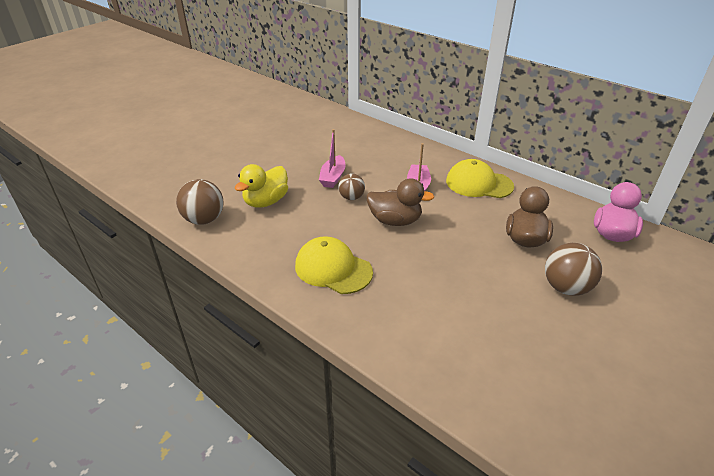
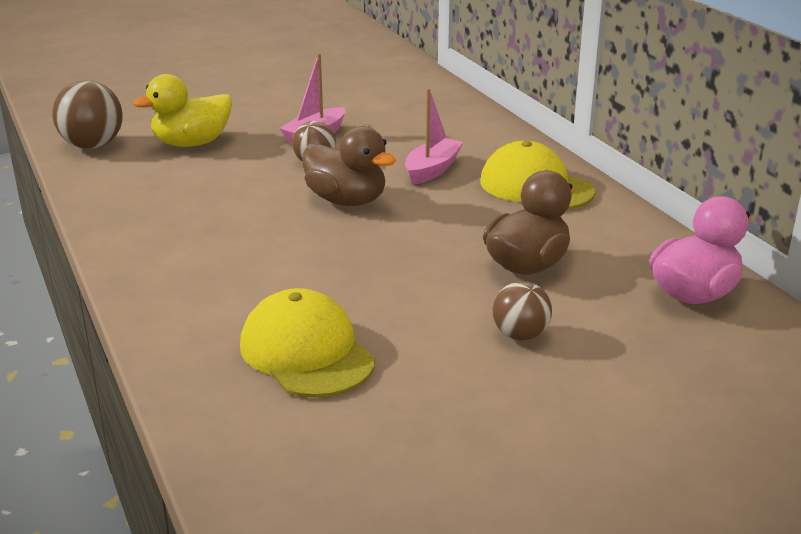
camera: 25 degrees right, 10 degrees down
(333, 269) = (195, 231): yellow cap -> yellow cap (306, 352)
(566, 287) = (520, 335): brown ball -> brown ball, size x0.63

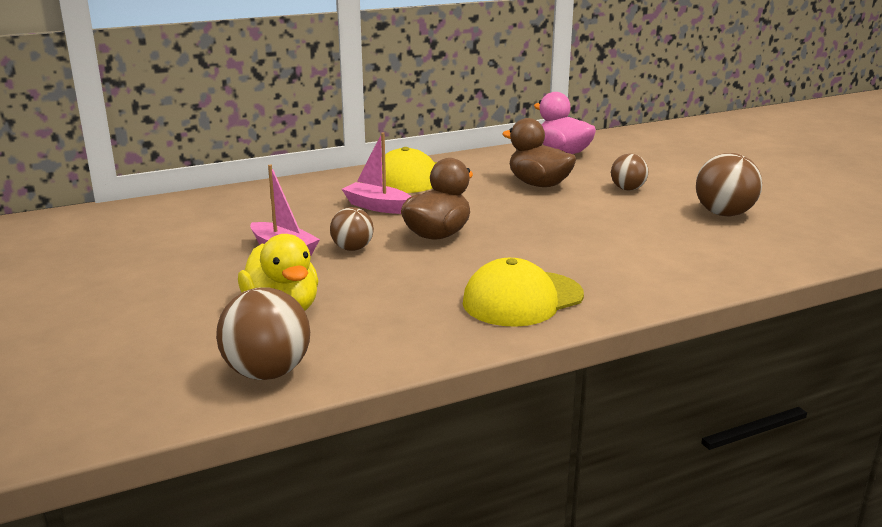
camera: 90 degrees left, 5 degrees down
(306, 352) = (679, 241): yellow cap -> yellow cap (522, 299)
(414, 411) = (724, 214): none -> brown ball

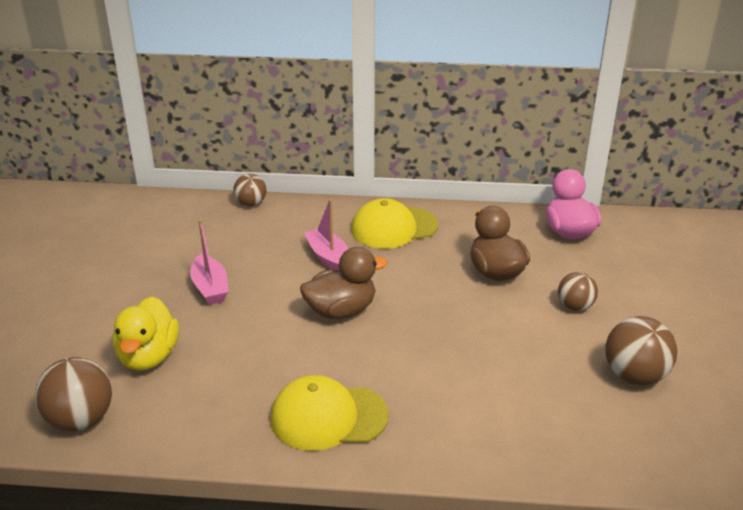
camera: 30 degrees right, 10 degrees up
(352, 248) = (260, 304): brown ball -> brown ball (251, 203)

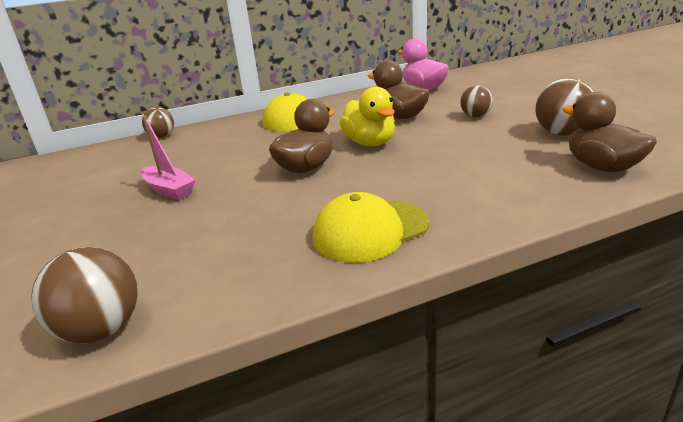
camera: 25 degrees left, 5 degrees down
(148, 357) = (144, 253): yellow duck -> yellow duck (370, 143)
(328, 257) = (261, 145): pink boat -> none
(615, 443) = (602, 167): none -> brown duck

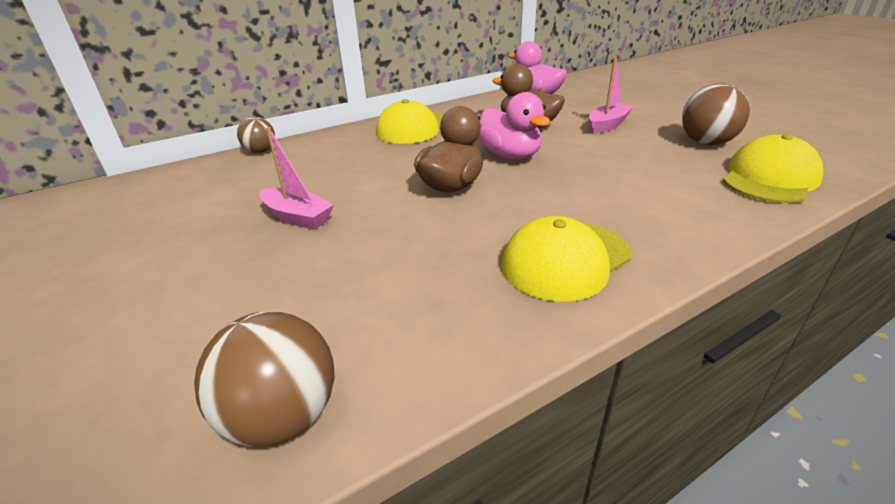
camera: 10 degrees left, 5 degrees up
(370, 143) = (510, 156): yellow duck -> pink duck
(475, 116) = (607, 125): brown ball -> pink boat
(602, 167) = (769, 178): brown duck -> yellow cap

